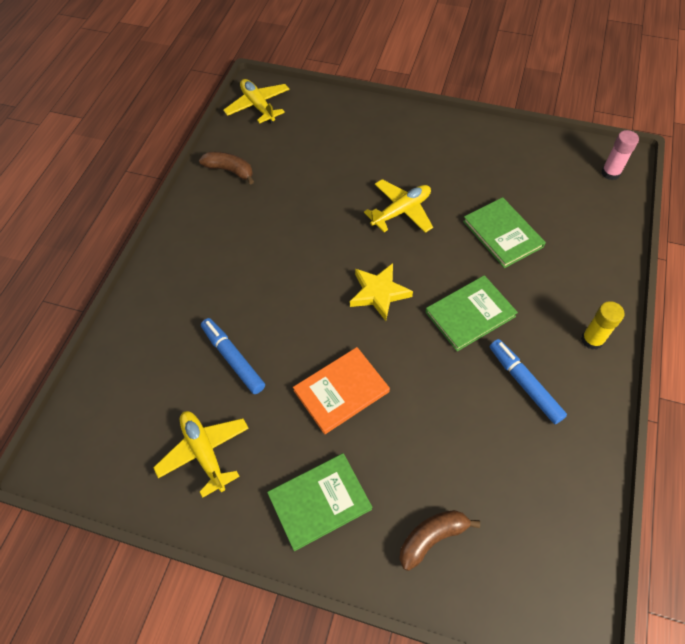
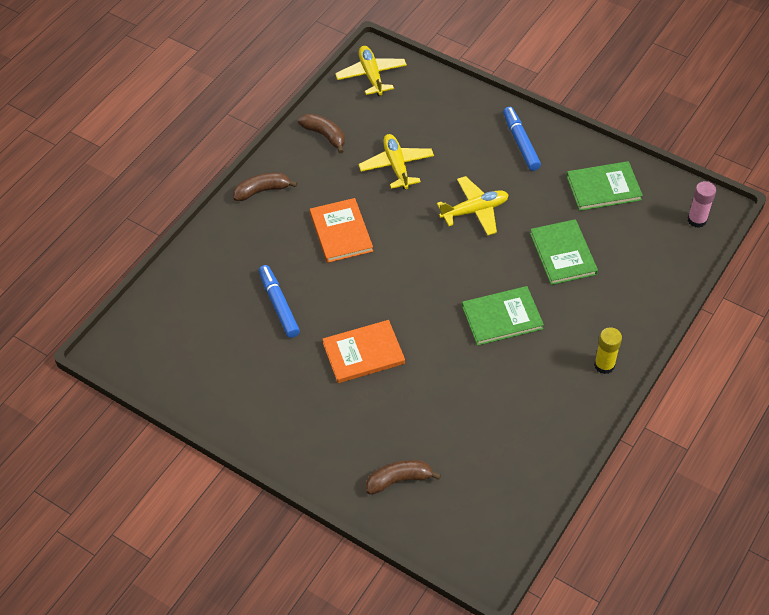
camera: 15 degrees right, 5 degrees down
(182, 239) = (262, 191): none -> brown banana
(204, 452) = (234, 372): yellow plane -> yellow plane (396, 166)
(276, 263) = (341, 232): none -> orange book
(319, 501) = (317, 432): green book -> green book (603, 188)
(379, 293) = (426, 280): yellow star -> none
(524, 384) = (526, 386): blue marker -> blue marker (520, 143)

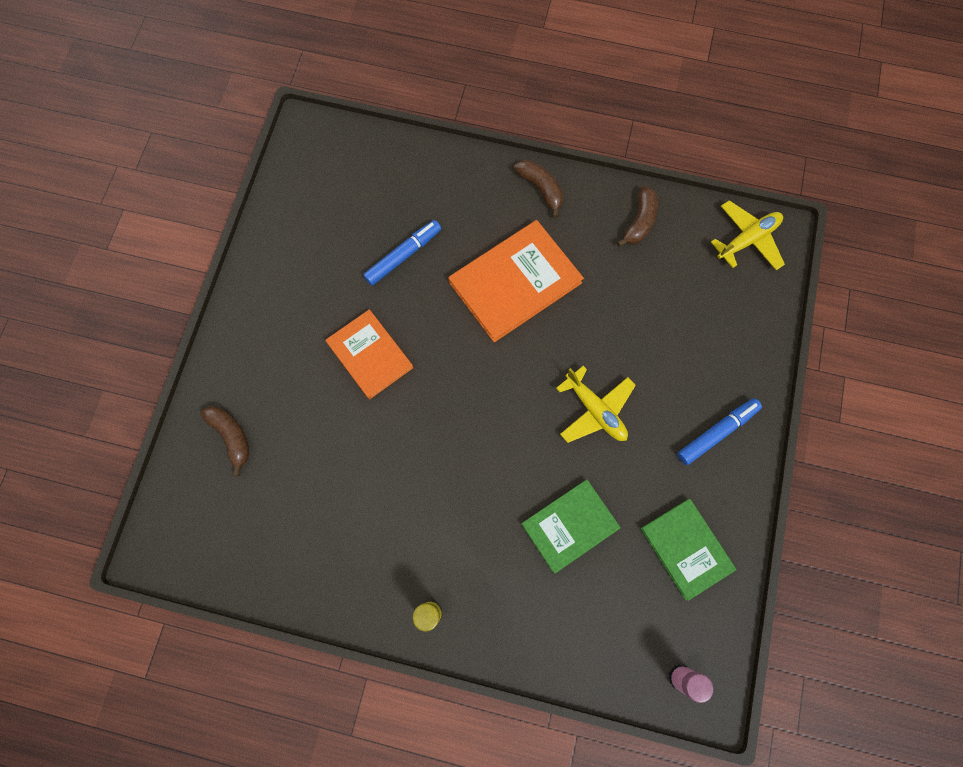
camera: 70 degrees right, 20 degrees up
(341, 232) = (515, 282): orange book -> orange book, size x1.50
(396, 166) = (626, 308): yellow plane -> none
(502, 317) = (459, 482): green book -> none

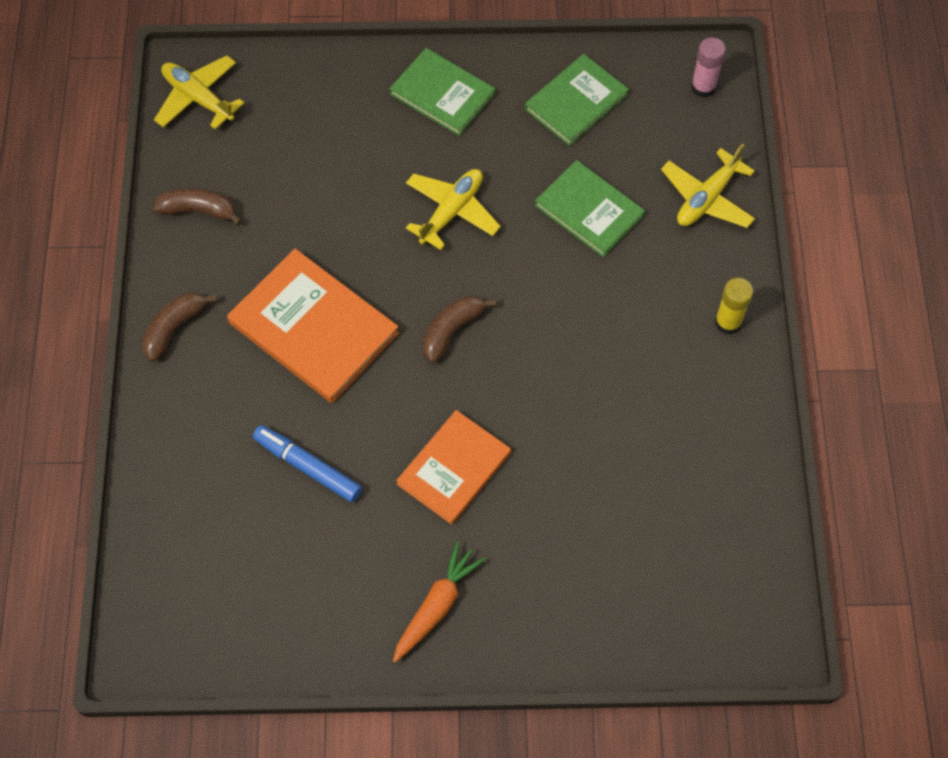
camera: 105 degrees left, 10 degrees down
(231, 437) = (607, 600): brown banana -> brown banana (452, 330)
(271, 317) = (436, 606): none -> orange carrot
(558, 638) = (707, 198): none -> yellow plane
(716, 432) = (442, 94): blue marker -> green book

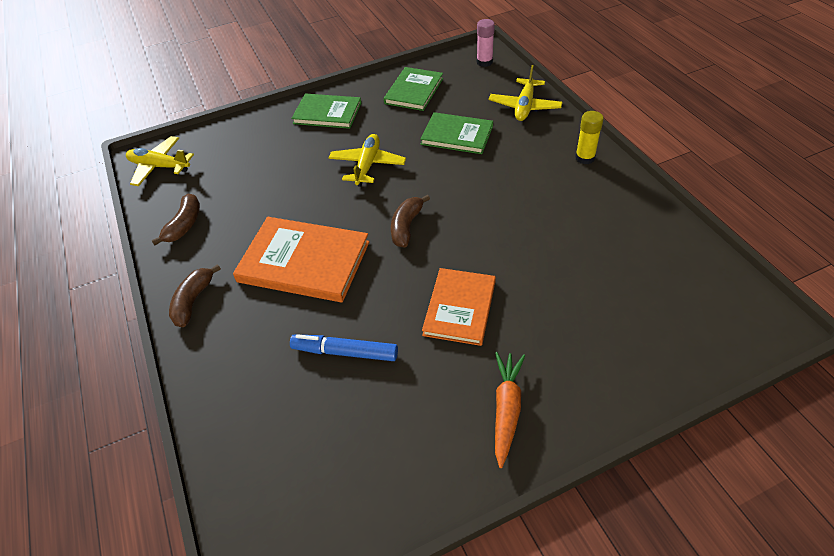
camera: 20 degrees left, 15 degrees down
(199, 211) = (184, 225): brown banana -> brown banana turned 120 degrees clockwise

